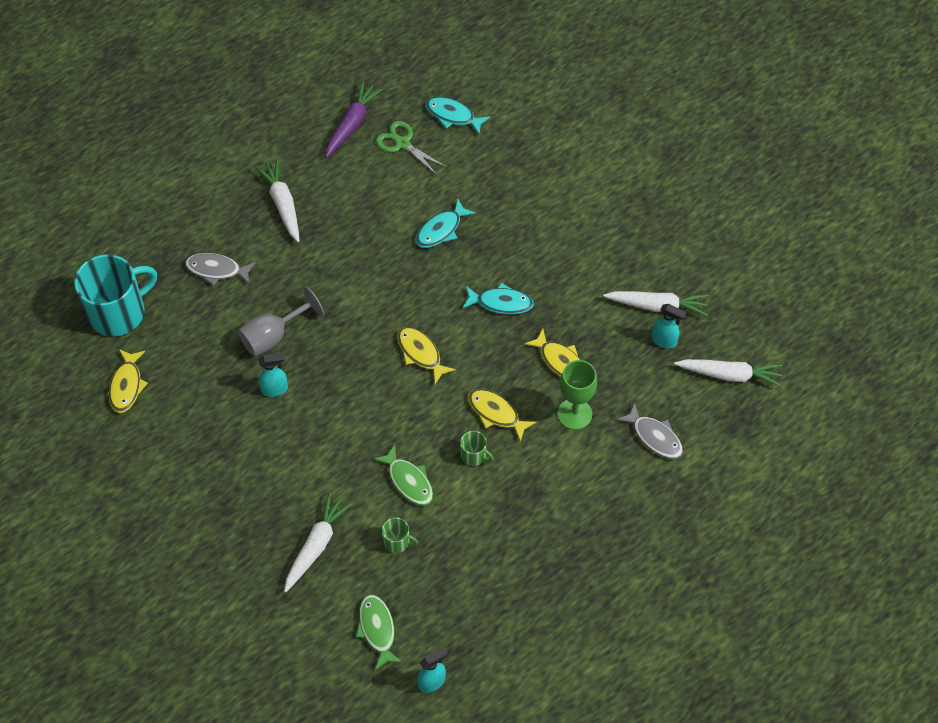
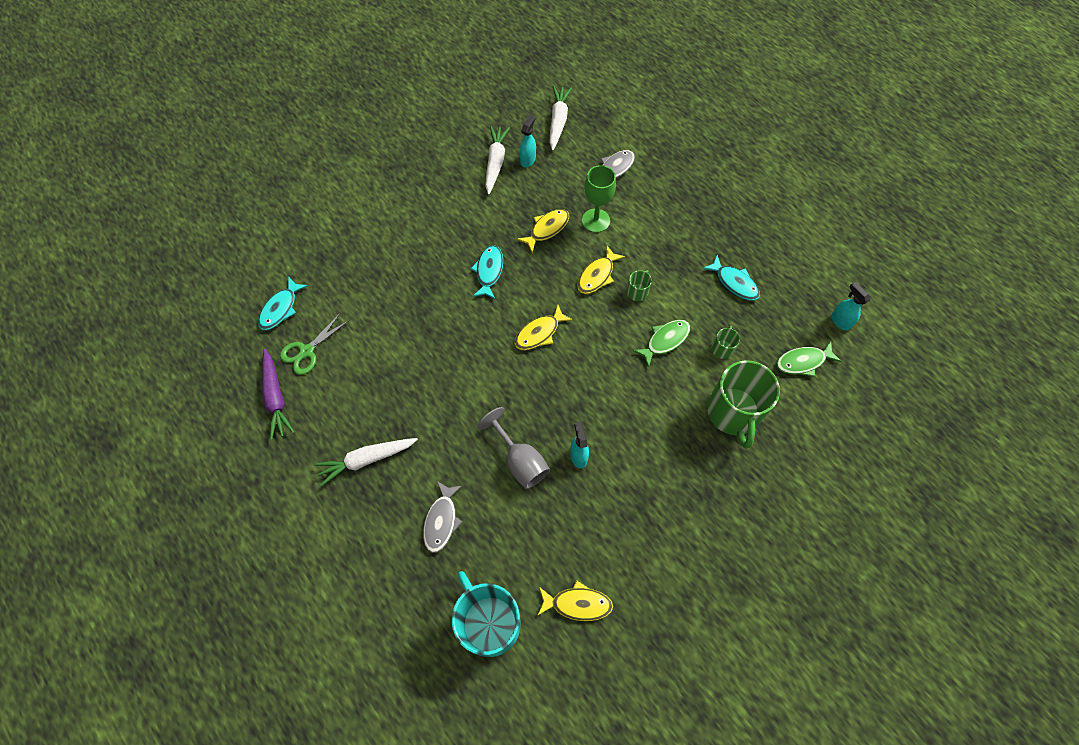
camera: 90 degrees left, 5 degrees up
(316, 545) = (733, 413): white carrot -> green mug
(352, 124) = (276, 397): purple carrot -> purple carrot turned 135 degrees counterclockwise
(441, 229) = (409, 317): turquoise fish -> turquoise fish (734, 283)

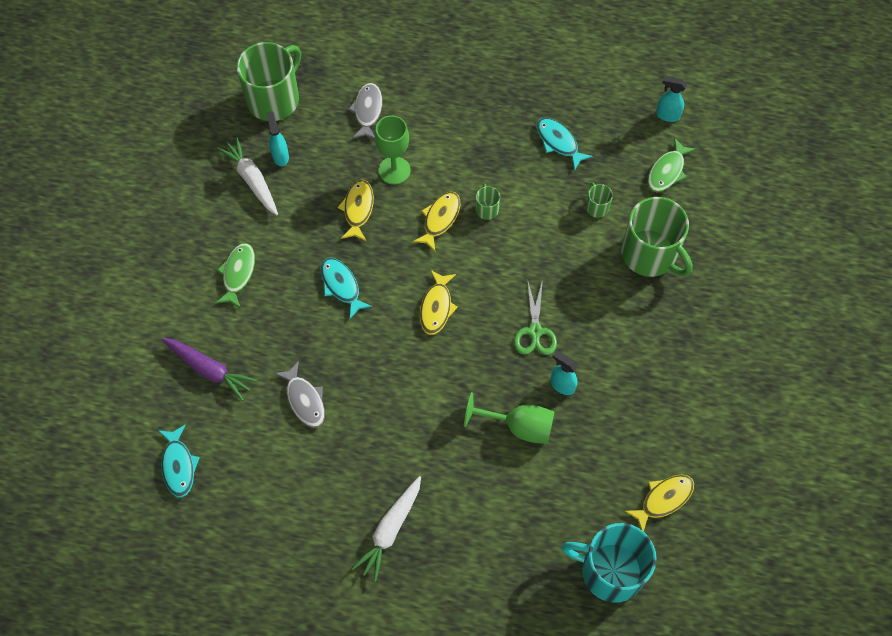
camera: 40 degrees left, 0 degrees up
(276, 397) = (255, 545): purple carrot -> purple carrot (209, 370)
(307, 351) = (243, 483): green scissors -> green scissors (535, 331)
(441, 520) = (500, 526): grey fish -> grey fish (304, 400)
(520, 461) = (519, 426): grey goblet -> green goblet
(558, 121) = (274, 99): white carrot -> green mug
(597, 275) = (440, 219): yellow fish -> yellow fish turned 150 degrees counterclockwise
(665, 341) = (546, 235): green fish -> green fish (238, 274)
(734, 283) = (558, 142): turquoise fish -> turquoise fish turned 135 degrees counterclockwise

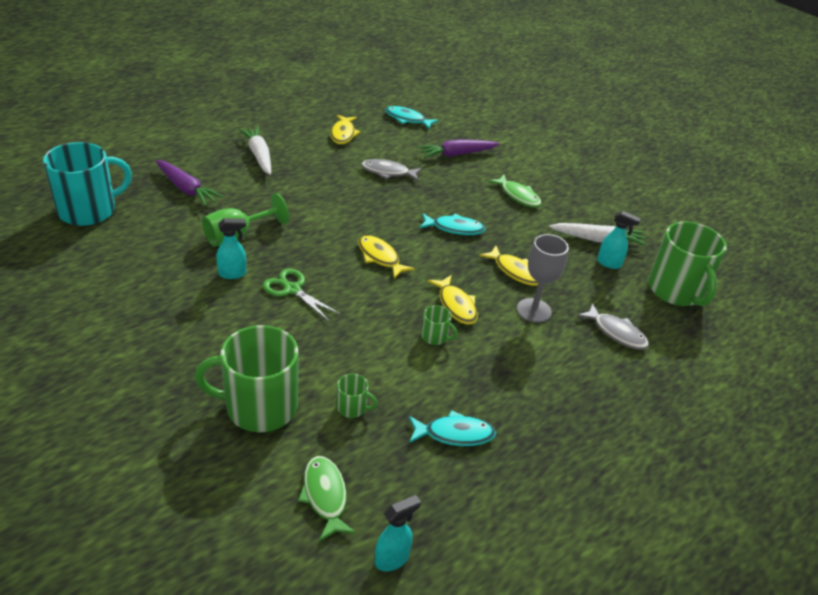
camera: 125 degrees right, 25 degrees down
(394, 170) = (534, 310): green goblet -> grey goblet
(503, 532) = (186, 189): none -> purple carrot
(663, 499) = (80, 262): yellow fish -> yellow fish (343, 134)

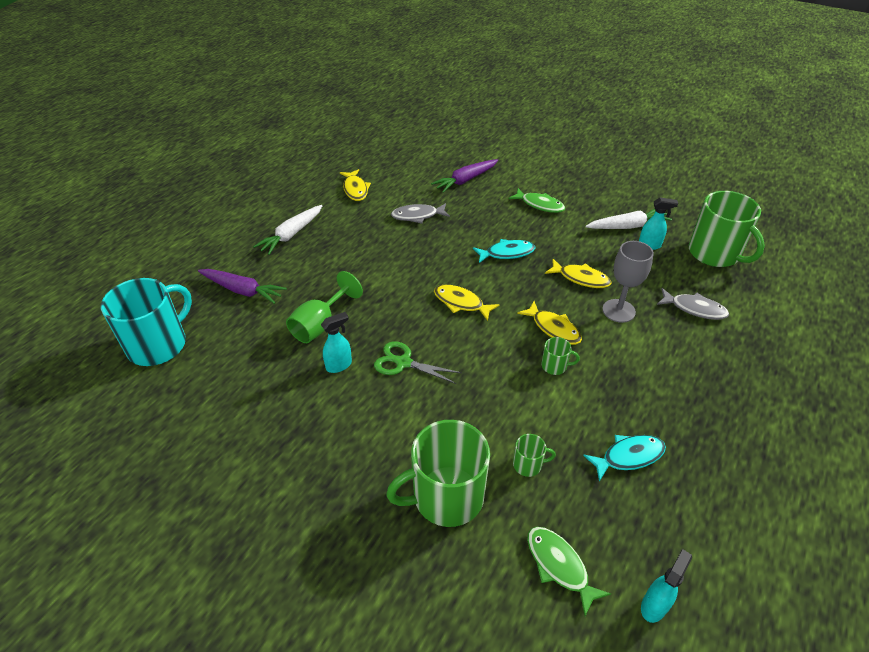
camera: 15 degrees left, 5 degrees up
(259, 156) = (291, 234): white carrot -> white carrot turned 105 degrees counterclockwise
(407, 119) = (403, 158): turquoise fish -> none

